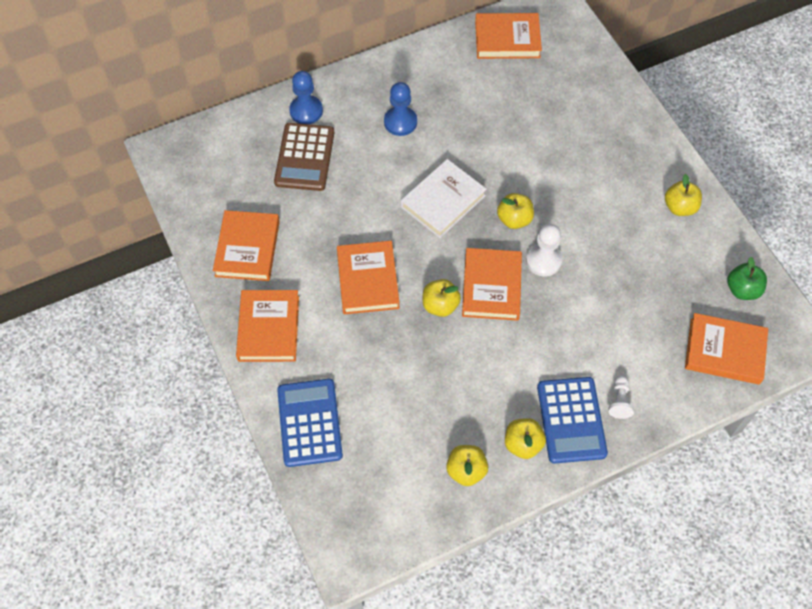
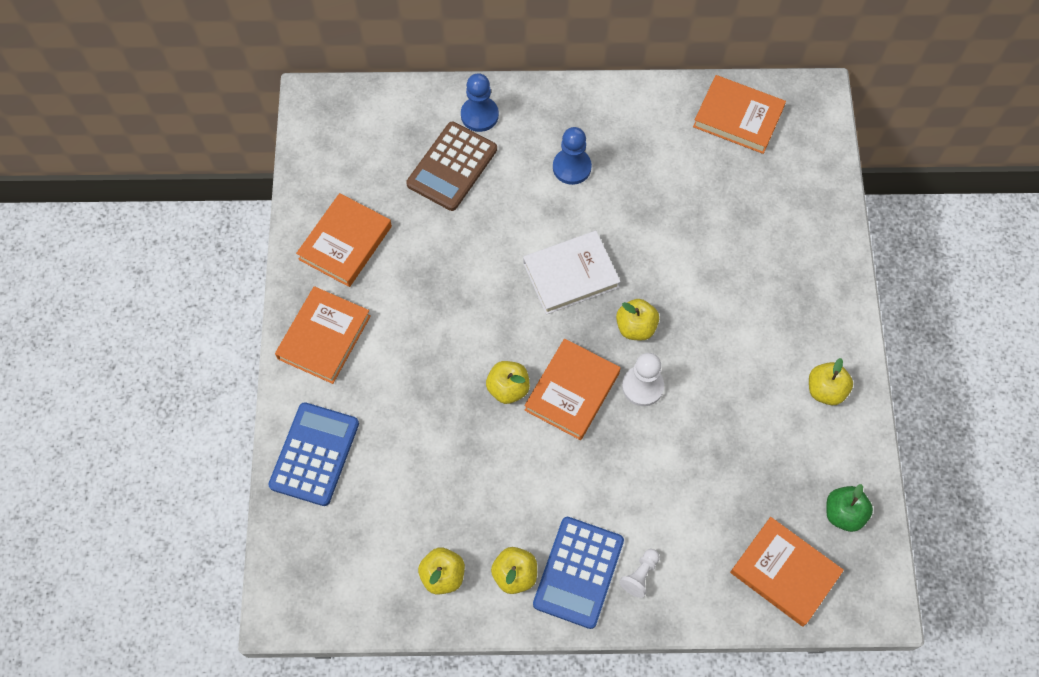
camera: 25 degrees right, 5 degrees up
(367, 280) = (448, 329): orange book -> none

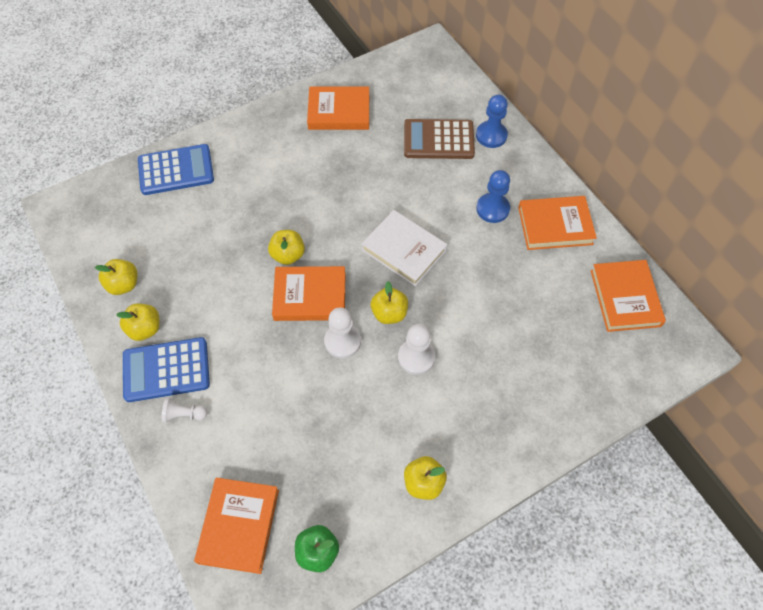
camera: 60 degrees right, 5 degrees down
(324, 337) = (263, 134): orange book -> orange book (555, 225)
(698, 329) = (416, 357): none -> white pawn

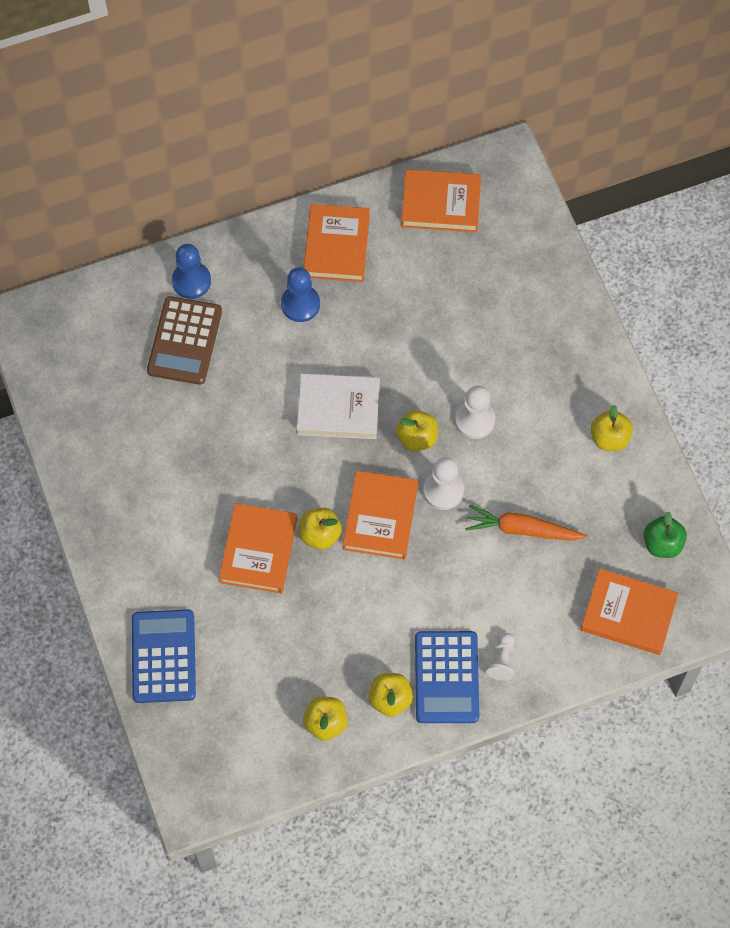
camera: 80 degrees left, 5 degrees up
(315, 413) = (522, 529): none -> orange carrot
(339, 112) = (111, 449): orange book -> orange book (258, 550)
(404, 250) = (338, 409): white book -> white book turned 45 degrees clockwise

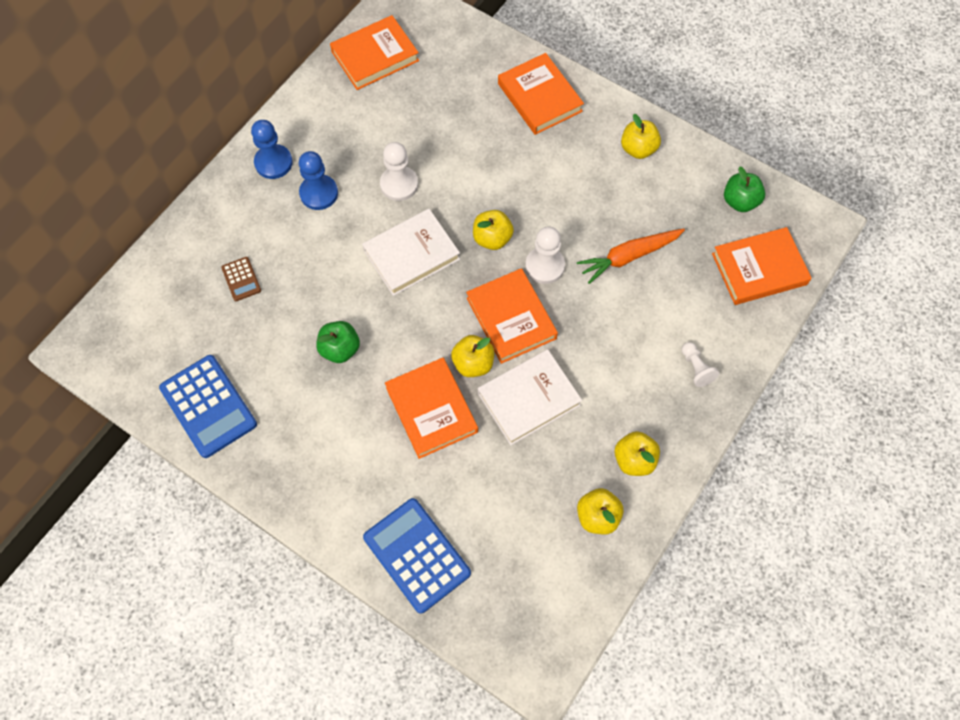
camera: 35 degrees left, 0 degrees up
(184, 341) = (241, 279): brown calculator -> brown calculator, size x0.48
(191, 281) = (212, 228): blue pawn -> blue pawn (273, 163)
(222, 452) = (340, 349): none -> green apple
(336, 246) = (315, 133): orange book -> orange book (539, 97)
(343, 594) = (528, 399): none -> white book
(446, 677) = (664, 411): blue calculator -> blue calculator (208, 406)
(475, 420) = (527, 198): white pawn -> white pawn (399, 184)

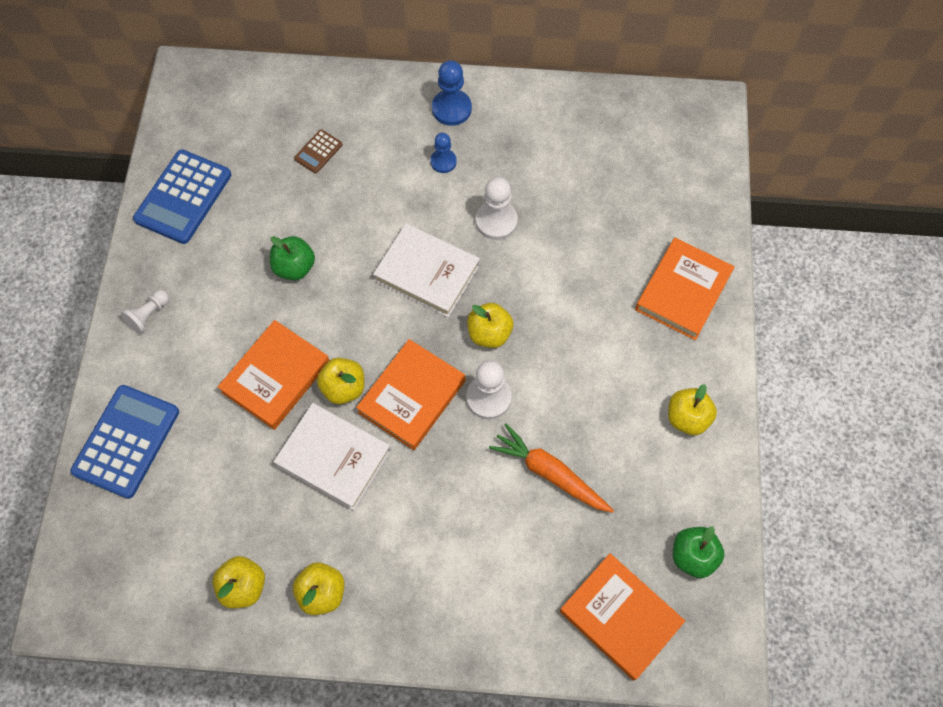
camera: 60 degrees right, 0 degrees up
(319, 193) = (443, 162): blue pawn -> blue pawn, size x0.64
(375, 56) = (625, 123): orange book -> none
(696, 368) = (459, 605): white pawn -> white pawn (149, 315)

